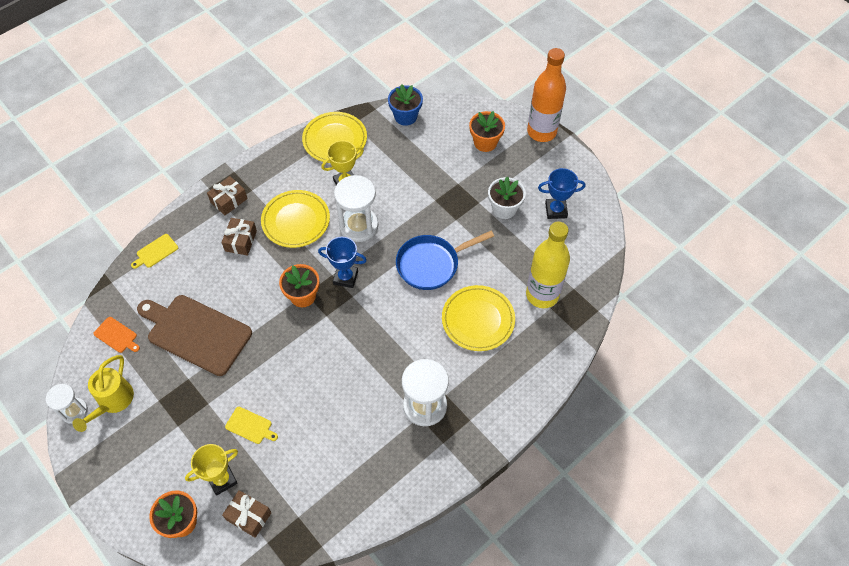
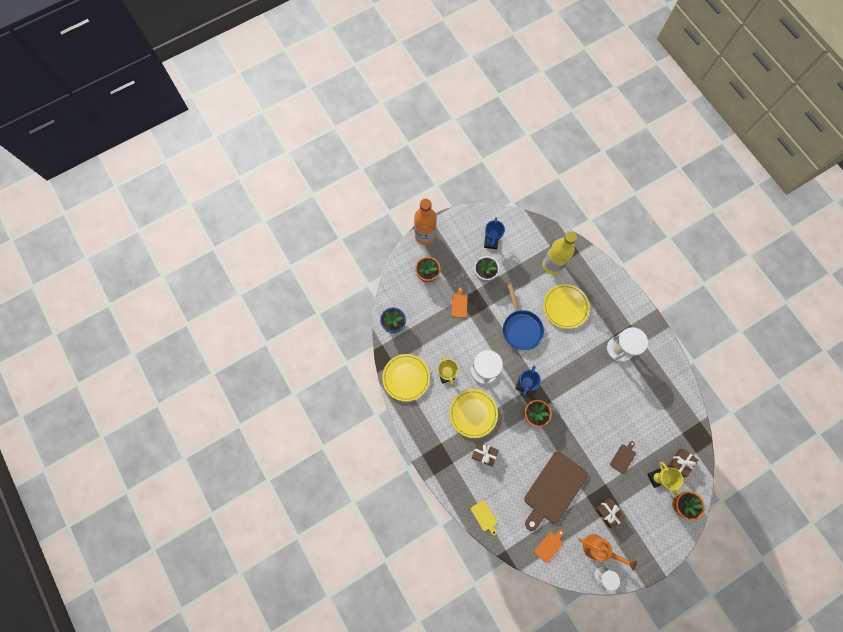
camera: 80 degrees left, 15 degrees up
(113, 402) = (598, 548): yellow watering can -> orange watering can
(229, 200) = (447, 460): brown gift -> brown gift (608, 512)
(250, 426) = (623, 457): yellow cutting board -> brown cutting board
(450, 184) = (459, 304): none -> orange cutting board

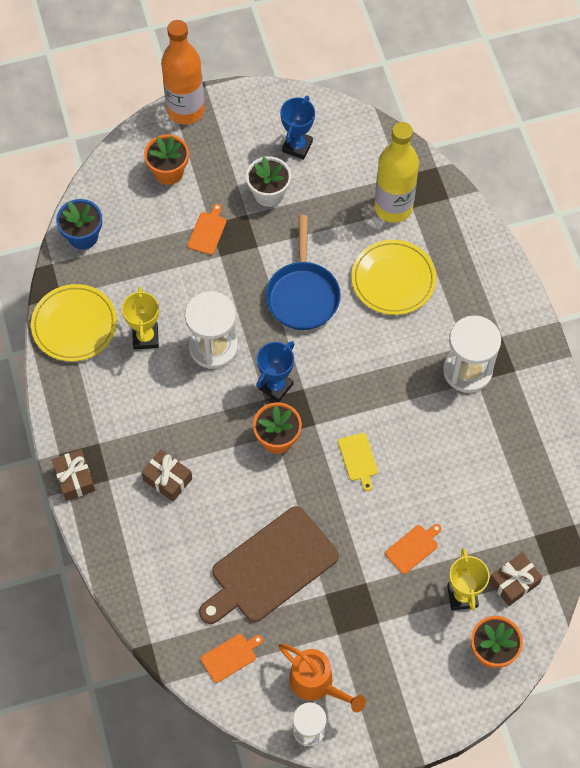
camera: 15 degrees right, 10 degrees down
(473, 413) = (171, 410): yellow plate -> none
(484, 516) = (133, 579): yellow cutting board -> yellow cutting board (358, 459)
(608, 512) = (354, 630): brown gift -> brown gift (74, 479)
(623, 457) = (413, 548): brown cutting board -> orange cutting board

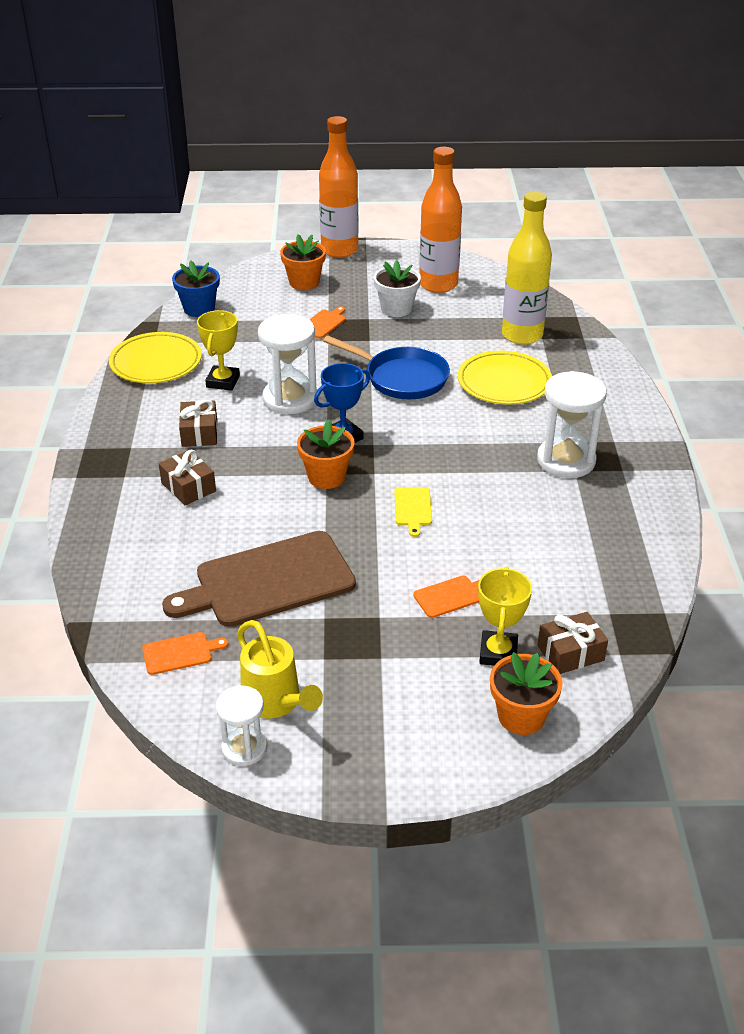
camera: 15 degrees right, 25 degrees down
(74, 479) = (88, 469): brown gift -> brown gift (199, 433)
(297, 146) = (438, 285): blue trophy -> orange bottle
(302, 295) = (402, 378): blue pan -> blue pan turned 75 degrees counterclockwise
(316, 684) = (275, 702): orange watering can -> yellow watering can

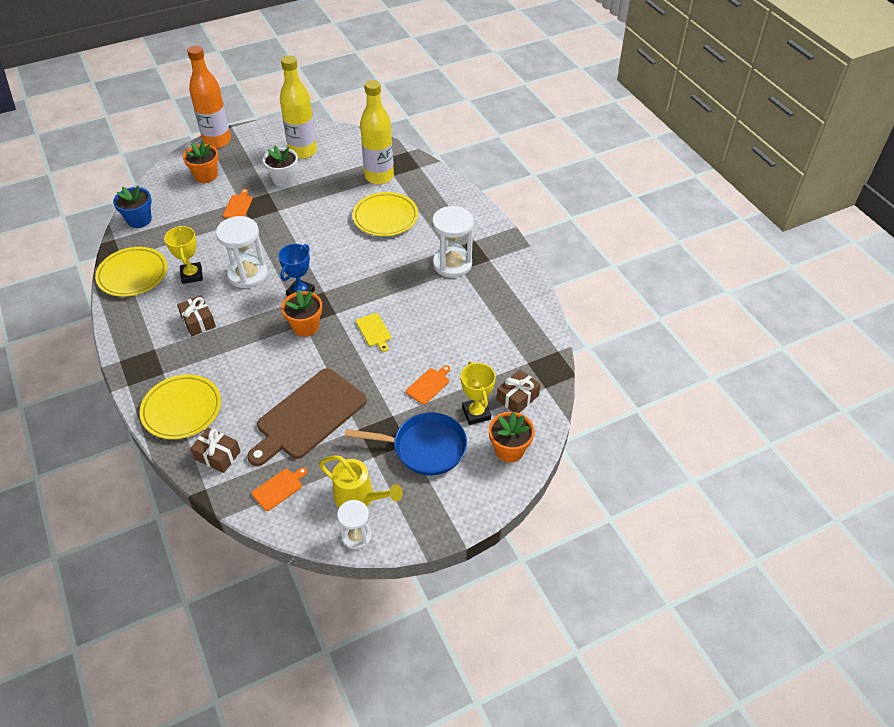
camera: 25 degrees left, 10 degrees up
(120, 522) = (182, 409): none -> yellow plate
(188, 487) = (214, 366): brown gift -> brown gift (217, 455)
(402, 378) = (316, 234): blue pan -> blue pan (424, 448)
(438, 285) = (303, 151): orange bottle -> yellow bottle

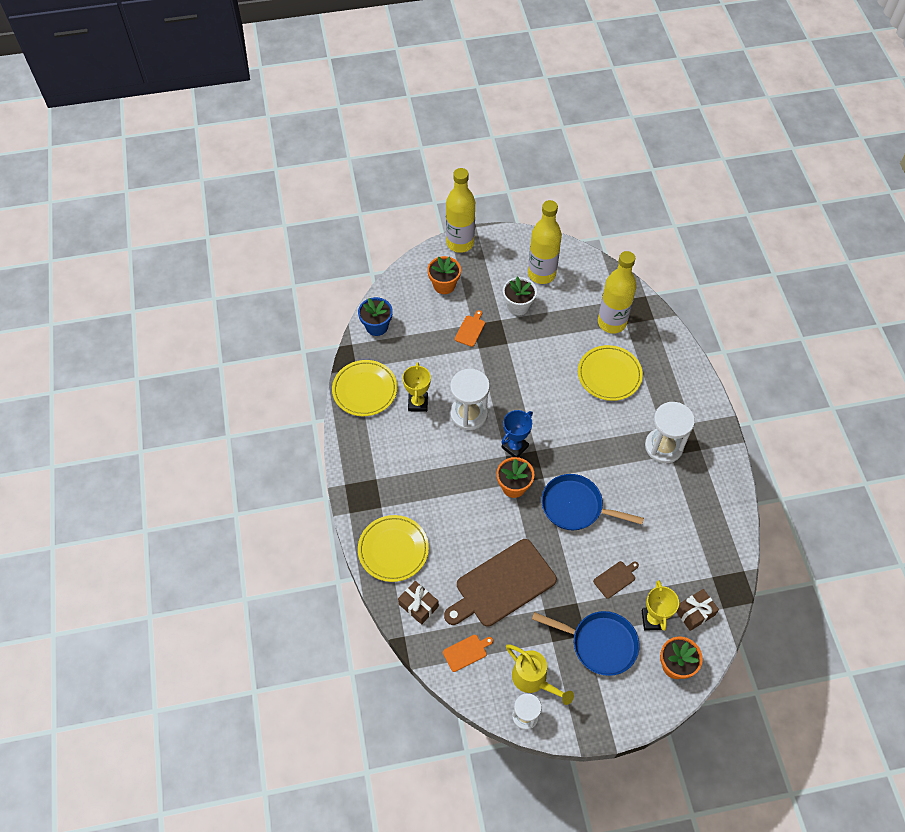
camera: 15 degrees right, 10 degrees up
(198, 321) = (418, 457): brown gift -> none
(217, 141) = (460, 243): orange bottle -> yellow bottle
(374, 331) = (575, 506): yellow cutting board -> blue pan
(429, 385) = (615, 579): orange cutting board -> brown cutting board

